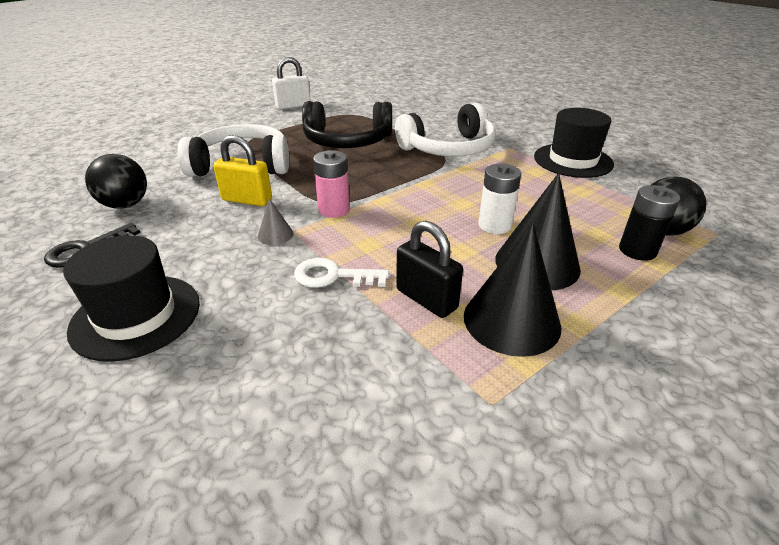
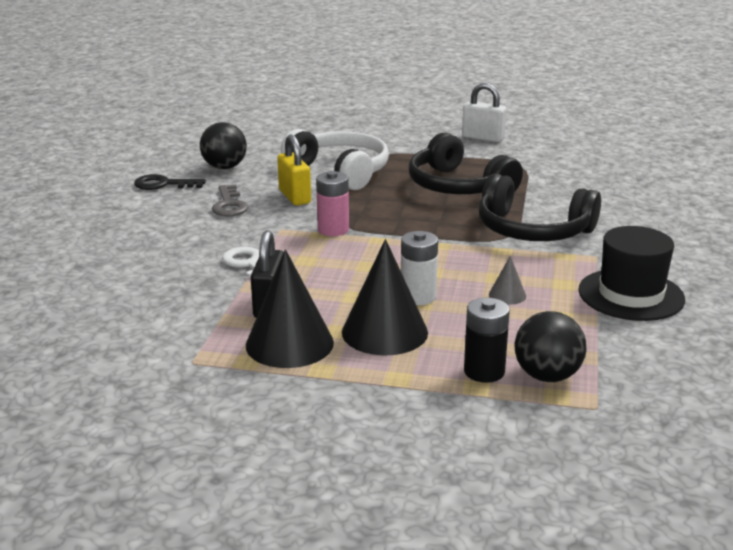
camera: 50 degrees right, 10 degrees down
(136, 316) = (128, 229): black hat -> none
(201, 234) = (229, 205): none -> grey key
(275, 235) = (266, 226): grey cone -> grey cone (507, 295)
(448, 148) = (532, 230): white headphones -> black headphones

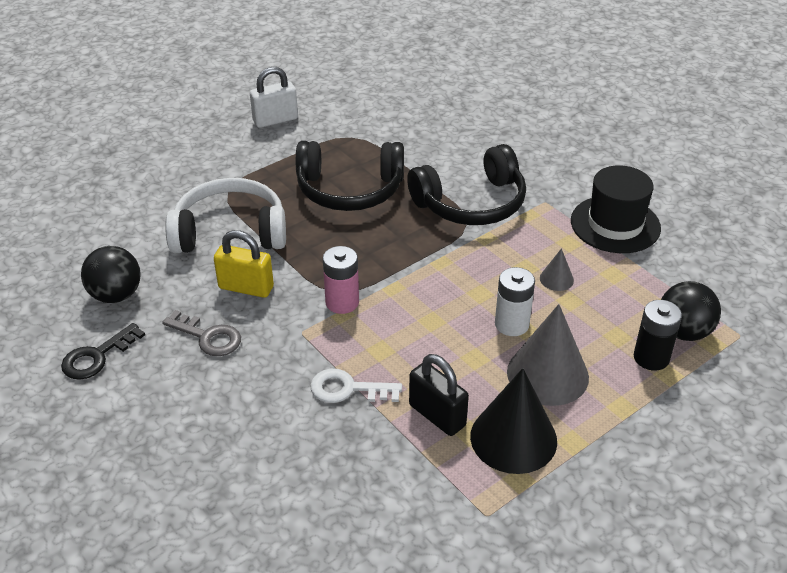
camera: 50 degrees left, 15 degrees up
(384, 332) = (547, 374): black cone -> grey cone

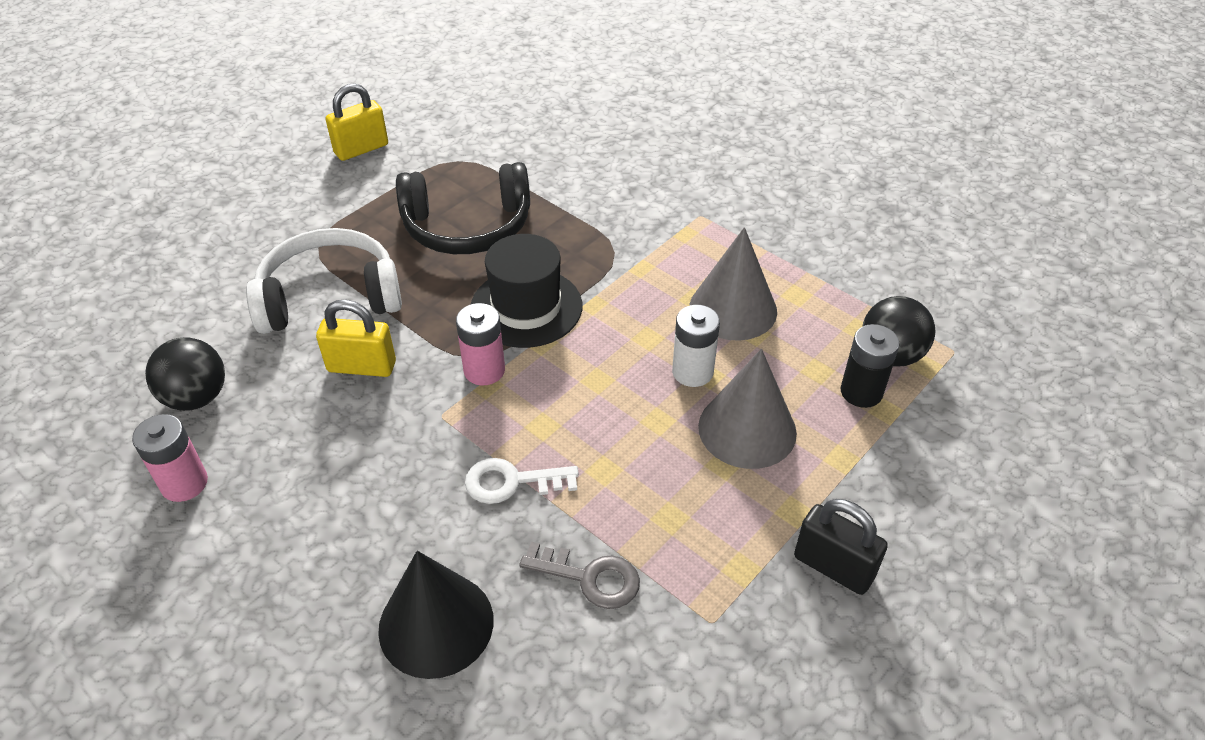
camera: 10 degrees left, 5 degrees up
(97, 356) = (184, 483): black key -> pink battery
(208, 337) = (324, 438): grey key -> grey key (590, 578)
(275, 120) = (361, 149): white padlock -> yellow padlock
(437, 415) = (627, 500): black padlock -> black padlock (833, 567)
(471, 203) = (615, 227): black headphones -> none
(513, 438) = (723, 517): black cone -> black cone (436, 624)
(556, 279) = (733, 309): grey cone -> grey cone, size x2.17
(615, 224) = (785, 234): black hat -> black hat (526, 307)

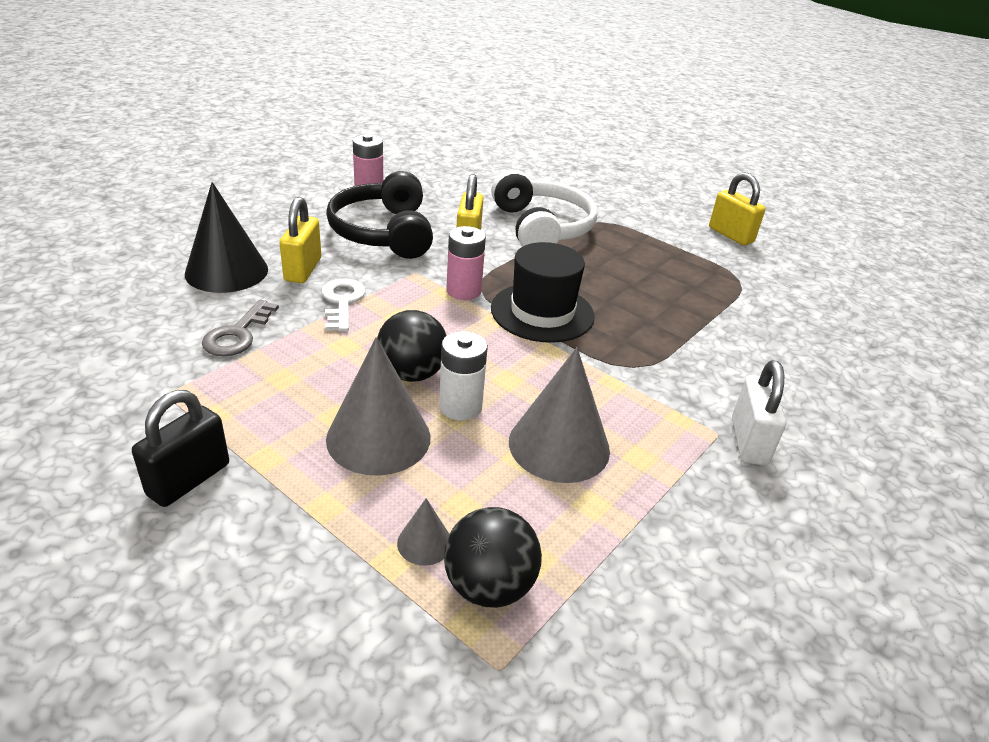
camera: 85 degrees right, 10 degrees down
(197, 397) = (440, 189): black ball -> black ball (412, 374)
(432, 534) = (303, 269): none -> yellow padlock
(467, 226) = (644, 284): black headphones -> black headphones (383, 232)
(706, 201) = (748, 441): none -> white padlock
(861, 392) = (424, 543): black battery -> grey cone

